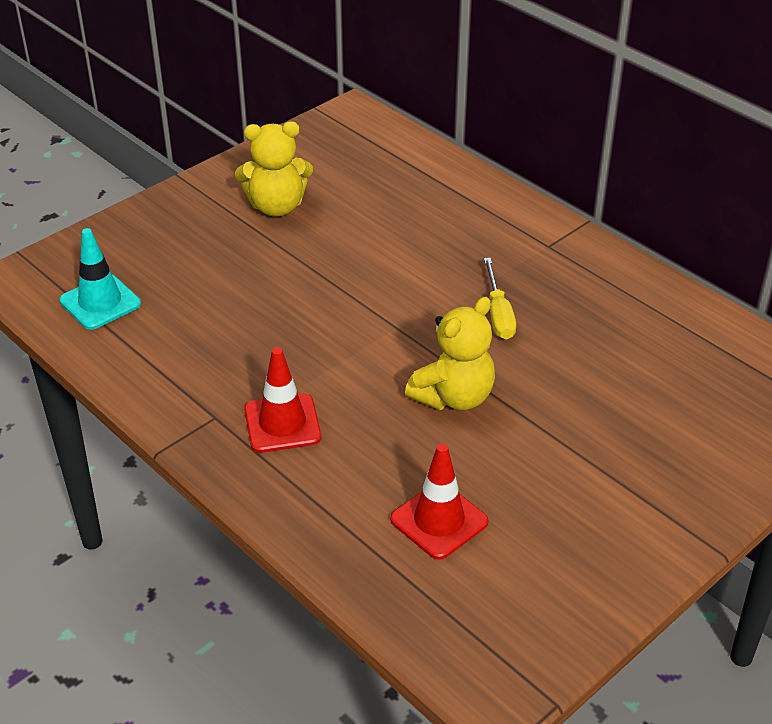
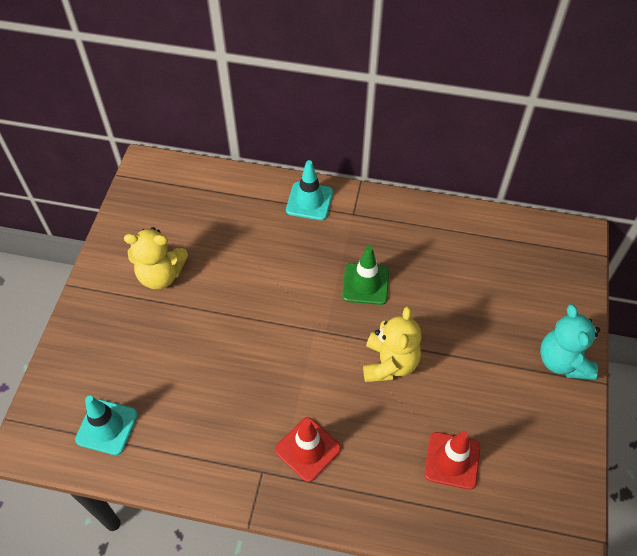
camera: 35 degrees left, 15 degrees up
(276, 206) = (161, 275): yellow teddy bear -> yellow teddy bear turned 45 degrees clockwise
(498, 314) = (365, 284): yellow screwdriver -> green traffic cone
(506, 213) = (309, 201): none -> turquoise traffic cone
(684, 503) = (563, 361): none -> turquoise teddy bear

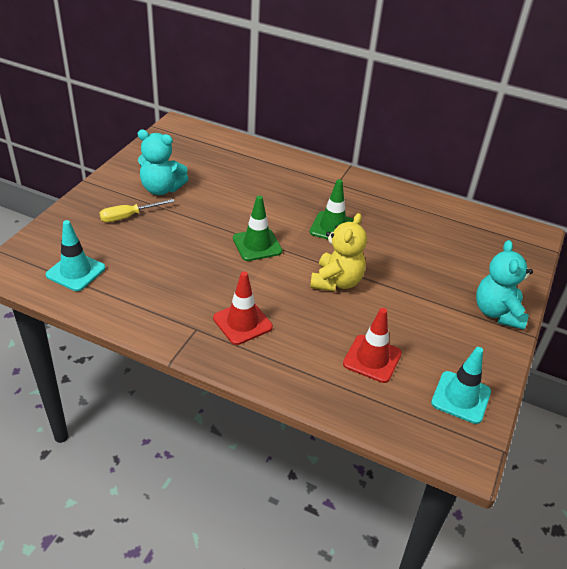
camera: 10 degrees right, 15 degrees down
(138, 328) = (129, 216): none -> yellow screwdriver
(161, 275) = (161, 189): yellow teddy bear -> turquoise teddy bear
(291, 332) = (257, 245): none -> green traffic cone
(309, 201) = (302, 169): turquoise traffic cone -> turquoise traffic cone (461, 397)

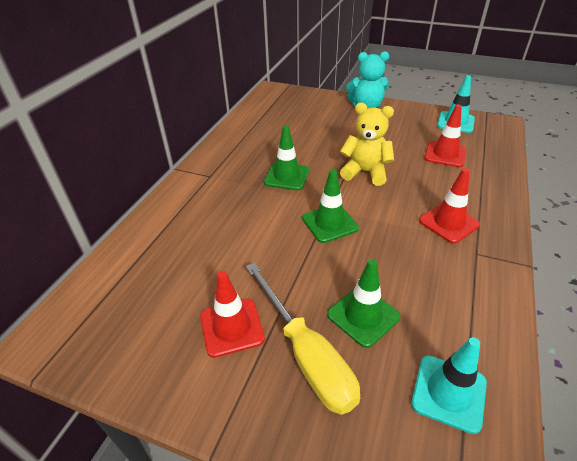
camera: 90 degrees left, 0 degrees up
(129, 216) = (306, 354): yellow screwdriver -> yellow screwdriver, size x1.72
(150, 246) = (363, 316): none -> green traffic cone
(161, 189) = (232, 327): turquoise teddy bear -> red traffic cone

